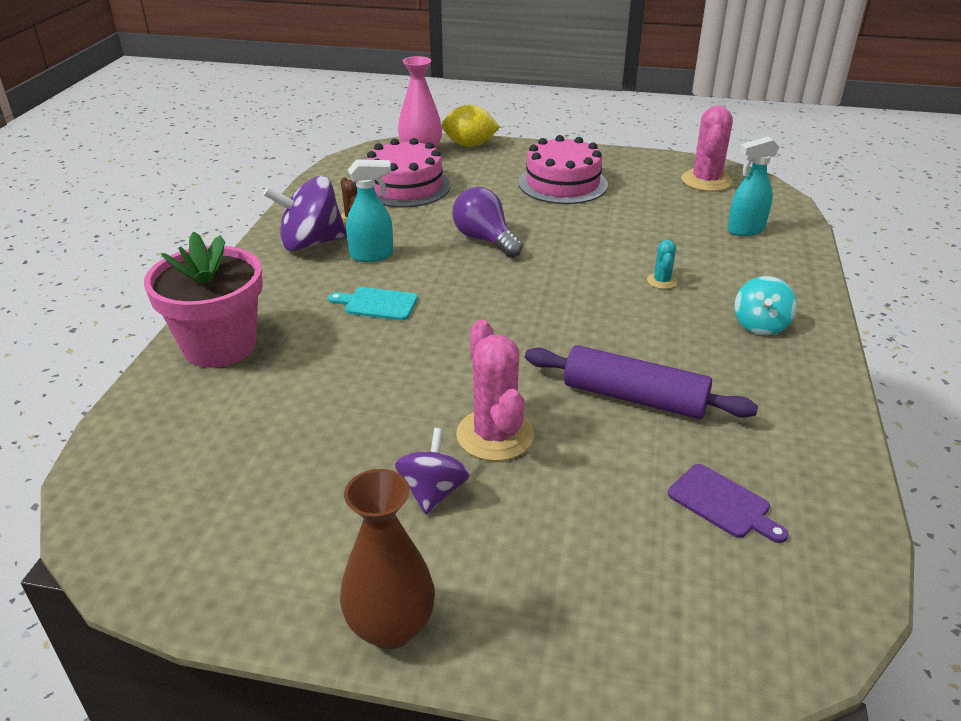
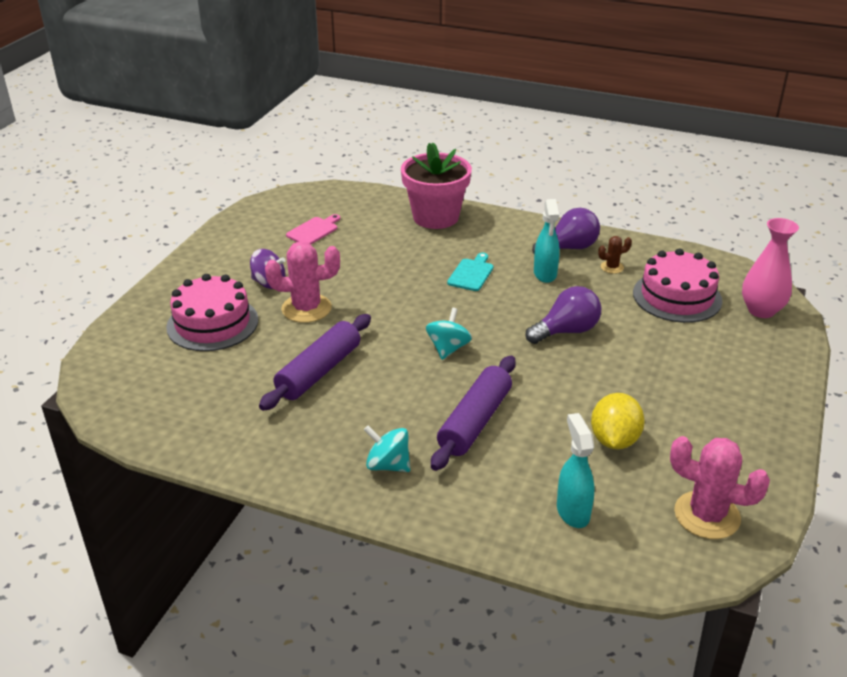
camera: 100 degrees right, 0 degrees up
(253, 470) = (314, 230): none -> pink cutting board
(311, 243) = (569, 248): purple spinning top -> purple light bulb
(391, 627) = (188, 266): brown vase -> none
(470, 145) = (789, 344): yellow lemon -> yellow lemon (614, 440)
(544, 307) = (448, 348): none -> turquoise spinning top
(562, 184) = (690, 395): pink cake -> pink cake (212, 323)
(662, 281) = (475, 422): turquoise cactus -> purple rolling pin
(723, 503) = (203, 386): purple cutting board -> none

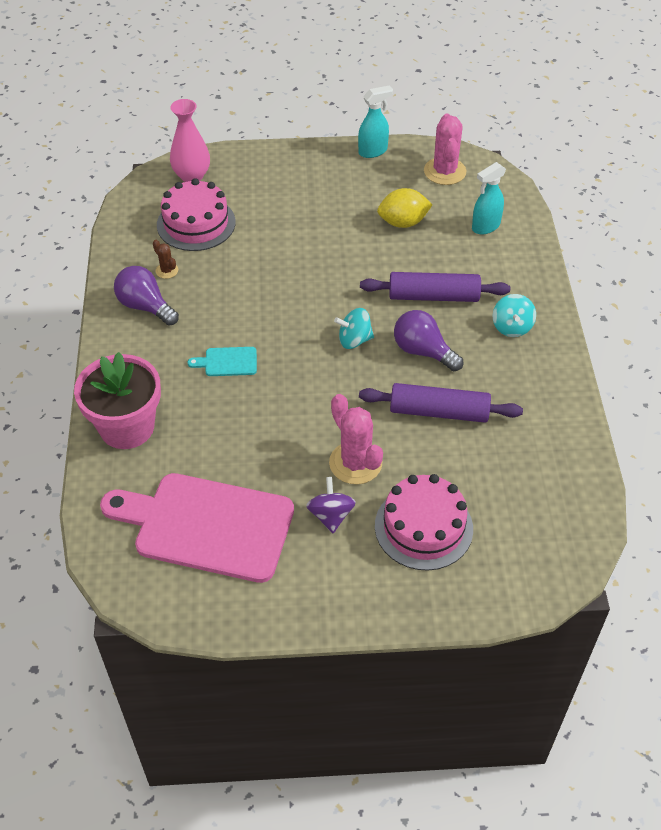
camera: 115 degrees left, 15 degrees up
(314, 230) = (206, 526): pink cutting board -> pink cutting board, size x2.48
(545, 274) = (202, 311): turquoise spray bottle -> turquoise spray bottle (373, 151)
(566, 331) = (285, 276): purple light bulb -> purple light bulb (423, 351)

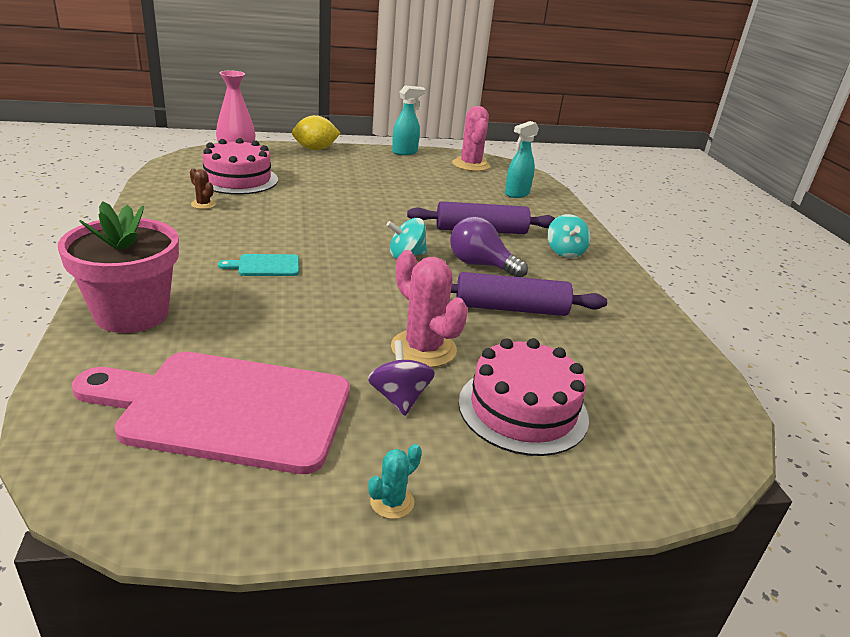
camera: 10 degrees left, 20 degrees down
(145, 306) = (175, 225): purple light bulb -> none
(317, 606) = (392, 502): none -> turquoise cactus
(403, 222) = (440, 188): yellow lemon -> yellow lemon (315, 149)

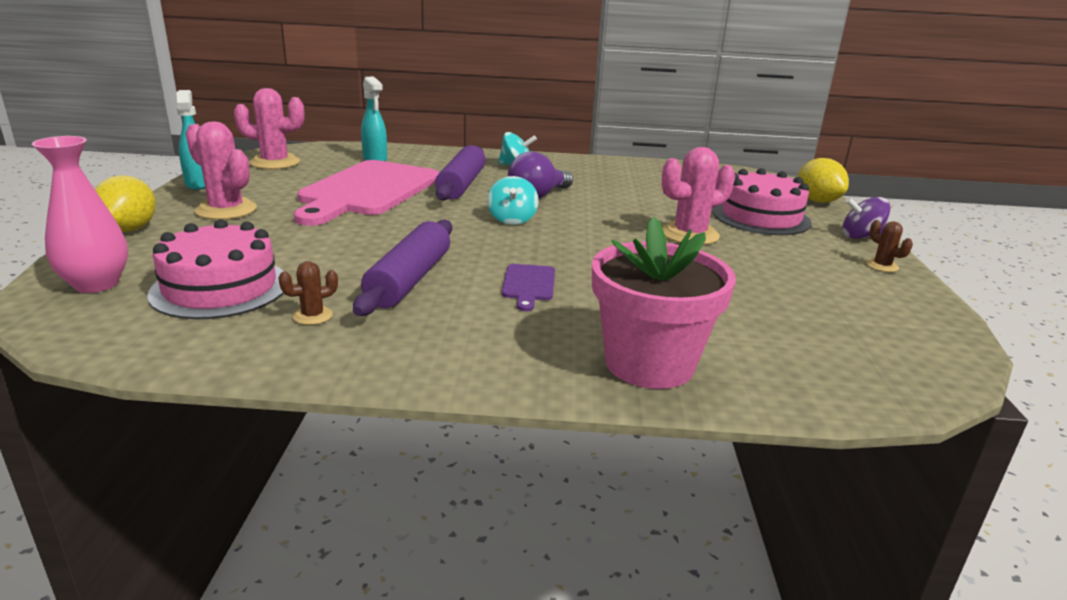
camera: 75 degrees left, 5 degrees down
(226, 409) = (809, 315): pink cutting board -> pink cutting board (367, 191)
(265, 266) = (528, 285): turquoise cutting board -> purple cutting board
(361, 165) = (226, 210): none -> pink cactus
(392, 502) = (882, 266): turquoise cactus -> brown cactus
(399, 398) = (763, 250): purple spinning top -> purple spinning top (861, 237)
(510, 308) = (619, 198): purple rolling pin -> purple rolling pin (409, 280)
(649, 480) = (817, 201): none -> yellow lemon

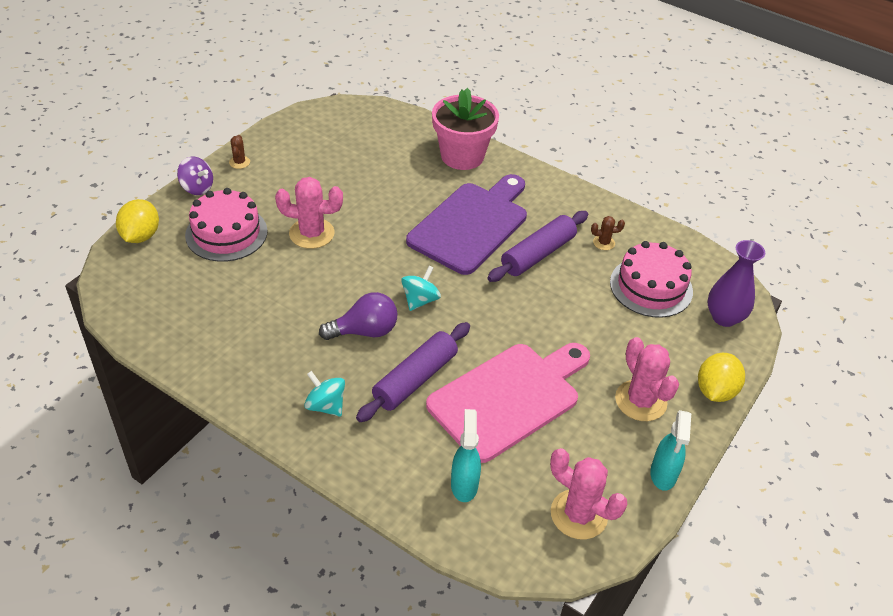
camera: 150 degrees left, 20 degrees up
(96, 284) = (724, 317): pink vase -> purple vase
(528, 285) = (471, 225): purple cutting board -> purple cutting board, size x2.48

